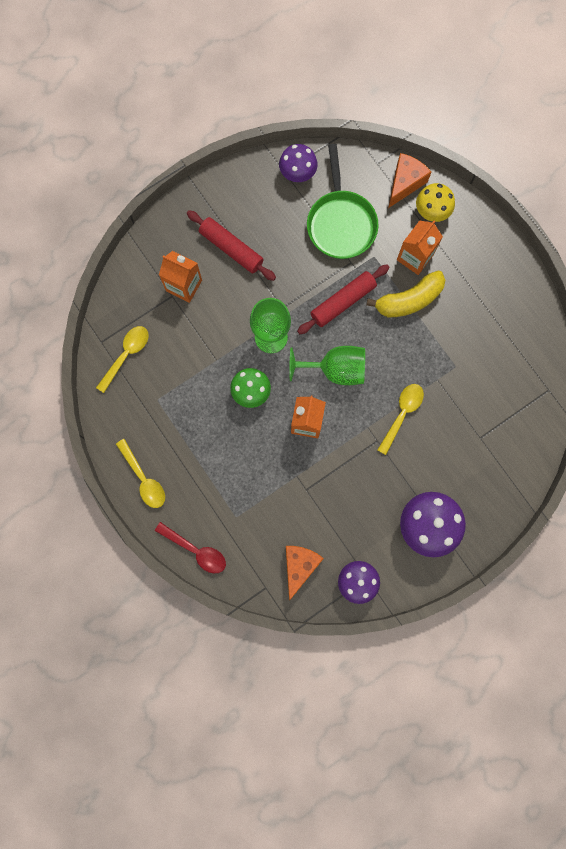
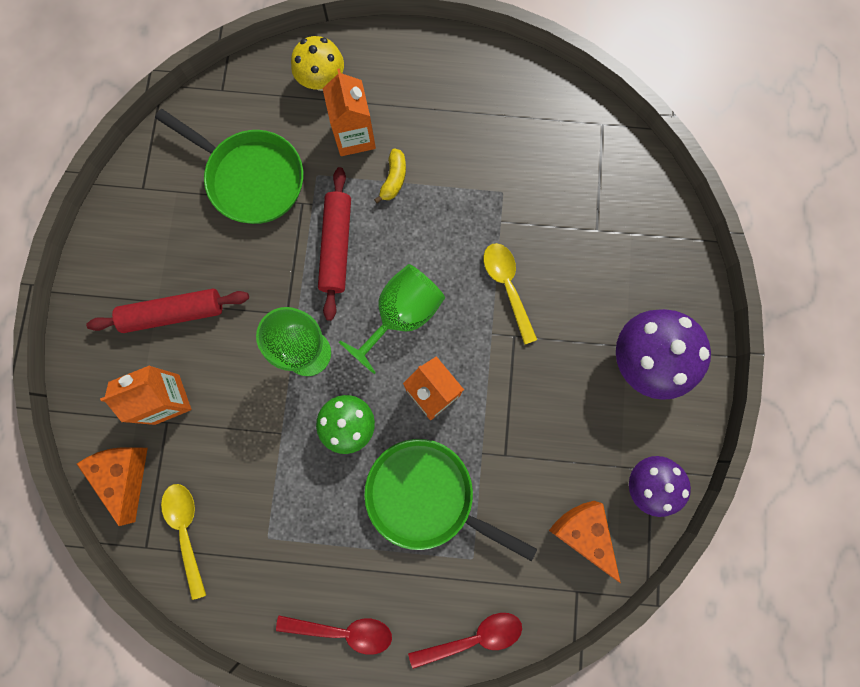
camera: 50 degrees left, 0 degrees up
(144, 478) = (343, 630): yellow spoon -> red spoon
(248, 465) = (427, 496): none -> green pan
(297, 173) = (157, 176): purple mushroom -> none
(405, 183) = (268, 81): orange cheese -> orange cheese (125, 475)
(409, 300) = (394, 179): yellow banana -> yellow banana, size x0.53

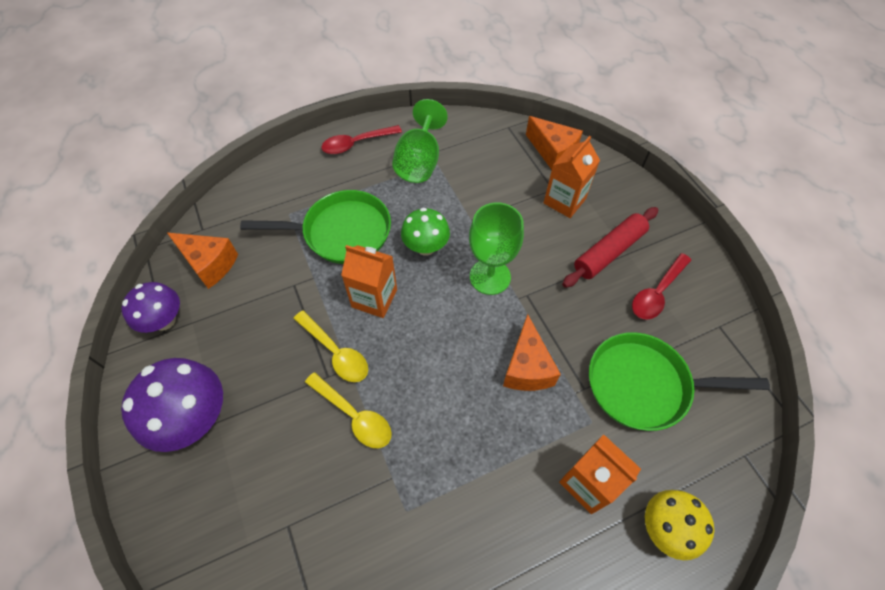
camera: 150 degrees right, 20 degrees down
(186, 531) = (490, 144): yellow spoon -> yellow spoon (336, 352)
(336, 246) = (527, 367): red rolling pin -> orange cheese
(394, 179) = (520, 460): yellow banana -> none
(401, 315) = (434, 342): green goblet -> green goblet (419, 162)
(473, 637) = (268, 175): red spoon -> red spoon (657, 293)

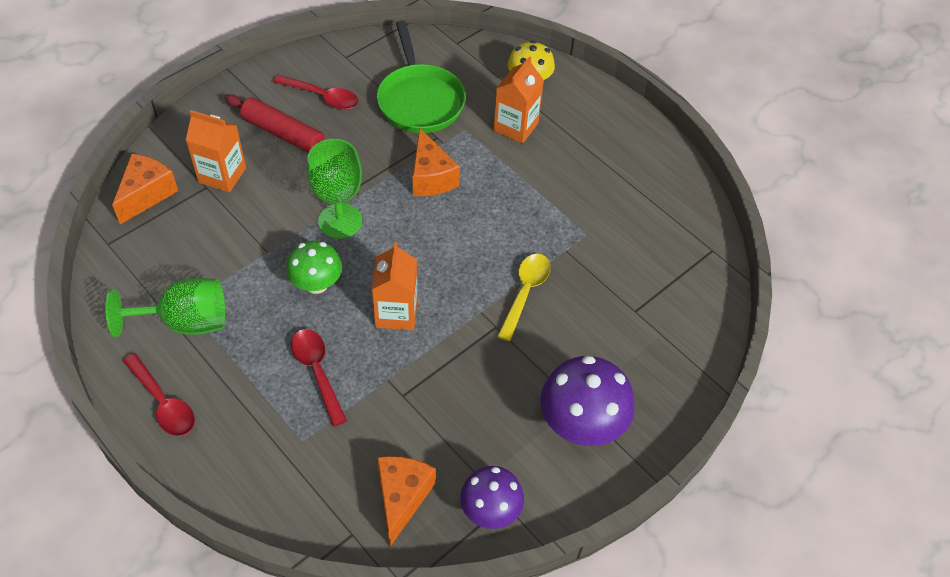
camera: 110 degrees left, 5 degrees down
(336, 352) = (468, 327): yellow spoon -> none
(341, 232) = (317, 372): green pan -> red spoon
(527, 367) = (431, 177): orange cheese -> orange cheese turned 90 degrees clockwise

